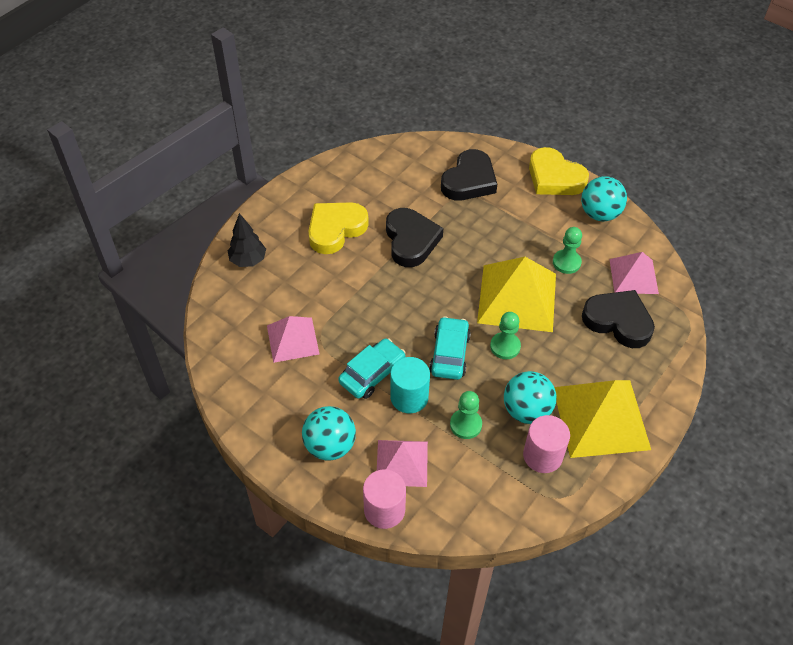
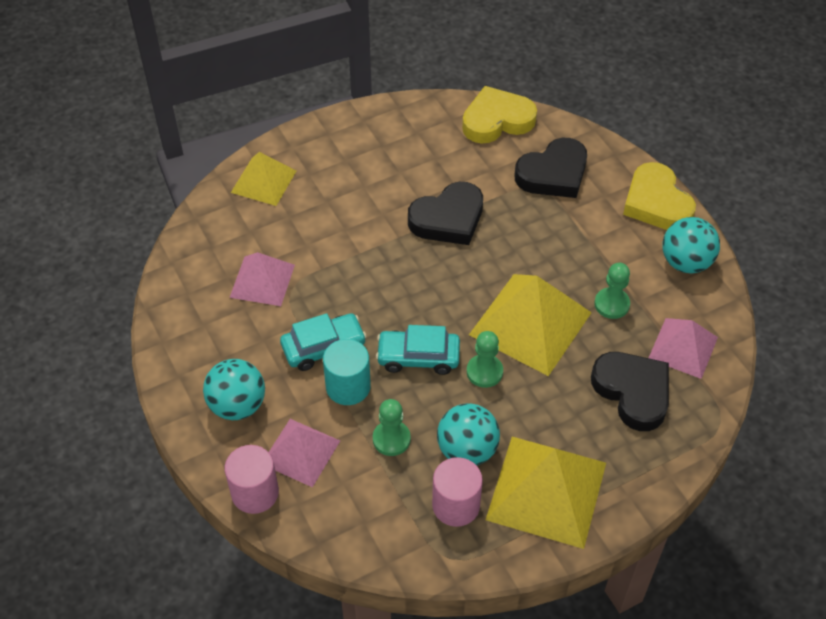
camera: 25 degrees right, 0 degrees up
(248, 260) = (263, 181): black tree -> yellow pyramid
(335, 229) = (373, 179): yellow heart -> yellow heart (497, 120)
(411, 240) = (448, 219): black heart -> black heart turned 45 degrees clockwise
(449, 354) = (418, 357): turquoise car -> turquoise car turned 120 degrees counterclockwise

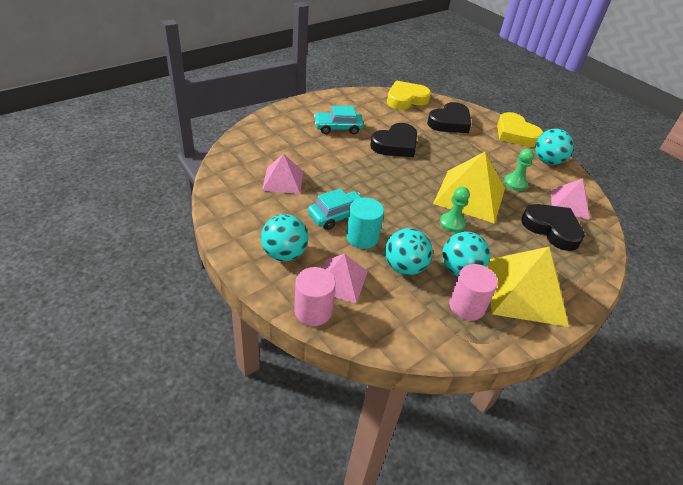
camera: 15 degrees left, 10 degrees down
(263, 181) = (270, 129): yellow pyramid -> none
(391, 439) = (404, 267): green pawn -> turquoise ball
(418, 357) = (404, 217): turquoise car -> turquoise car (338, 128)

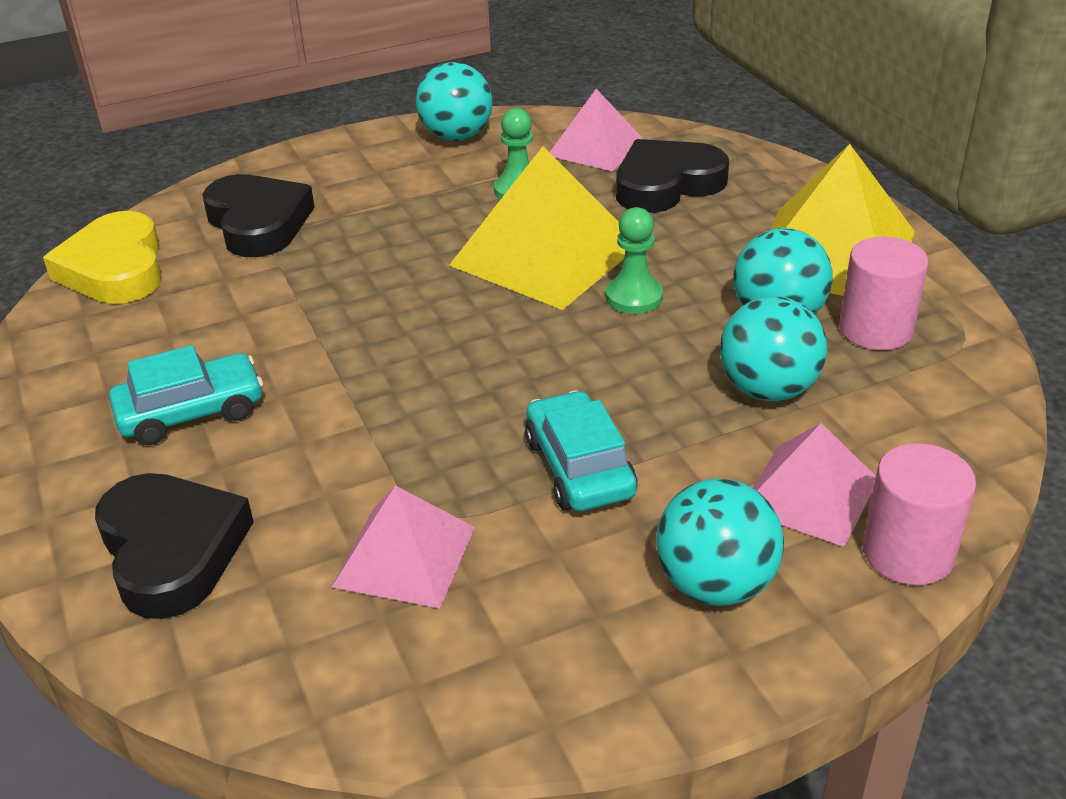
camera: 70 degrees left, 5 degrees down
(338, 128) = (191, 412): turquoise car -> turquoise car turned 120 degrees counterclockwise
(362, 237) = (666, 437): turquoise cylinder -> none
(395, 145) = (316, 323): black heart -> black heart (172, 550)
(515, 134) = (346, 149): yellow heart -> none

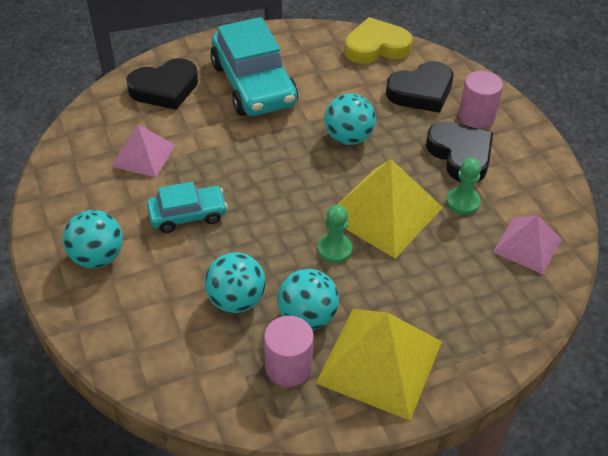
camera: 90 degrees right, 10 degrees up
(191, 412) = (253, 84): turquoise car -> turquoise car, size x1.82
(456, 136) = (536, 173): turquoise ball -> turquoise ball (348, 137)
(666, 184) = (475, 280): black heart -> black heart (460, 155)
(810, 494) = (148, 304): pink pyramid -> none
(908, 553) = (96, 336): pink cylinder -> pink cylinder (476, 116)

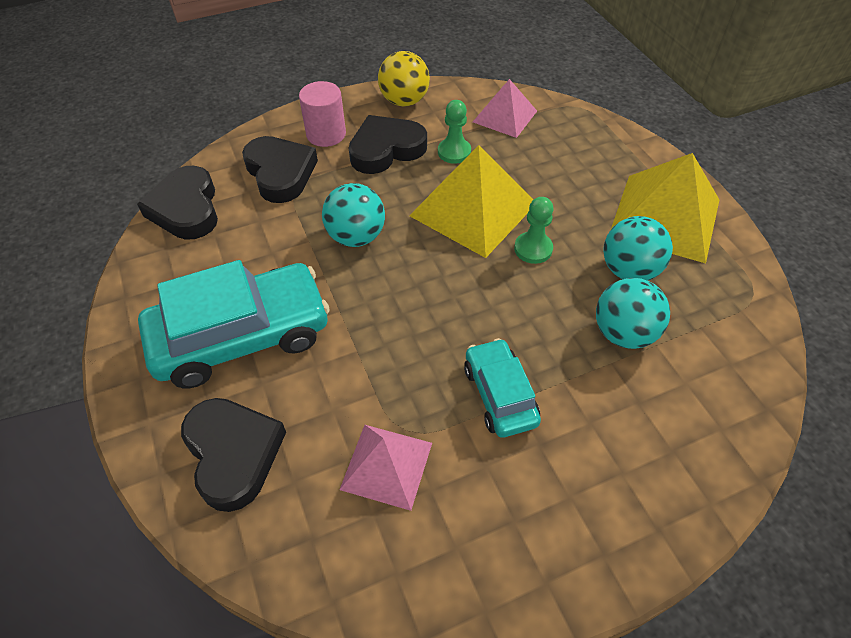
camera: 90 degrees left, 5 degrees up
(97, 257) = (591, 498): turquoise ball -> none
(288, 366) = (694, 284): pink cylinder -> none
(376, 47) = (186, 209): yellow heart -> black heart
(537, 168) = (404, 101): none -> yellow ball

